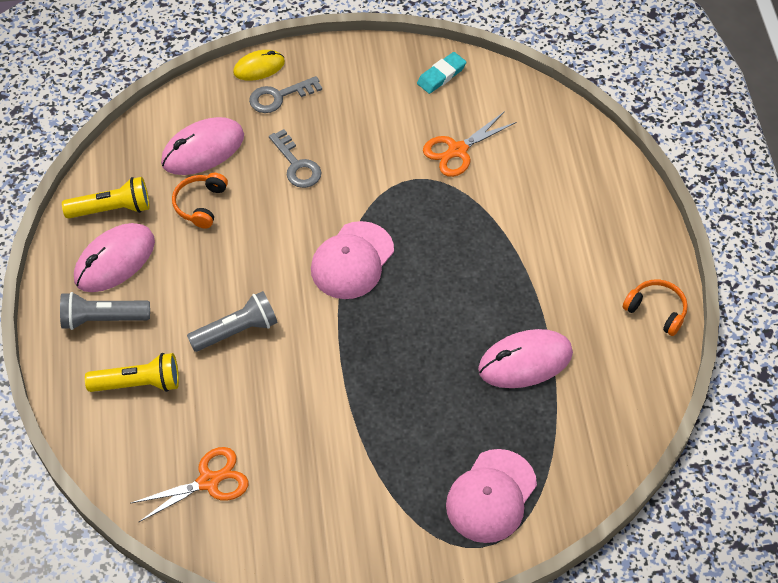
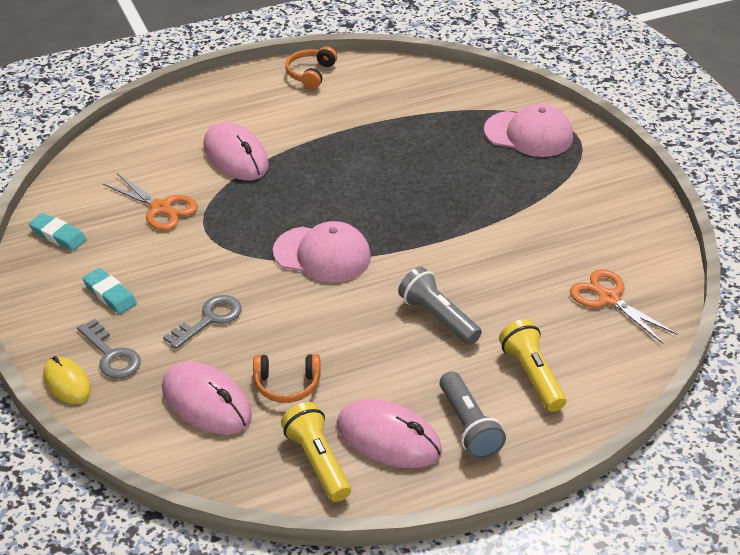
camera: 105 degrees left, 15 degrees down
(352, 102) = (110, 294): none -> turquoise eraser
(525, 361) = (391, 134): pink mouse -> pink mouse (236, 156)

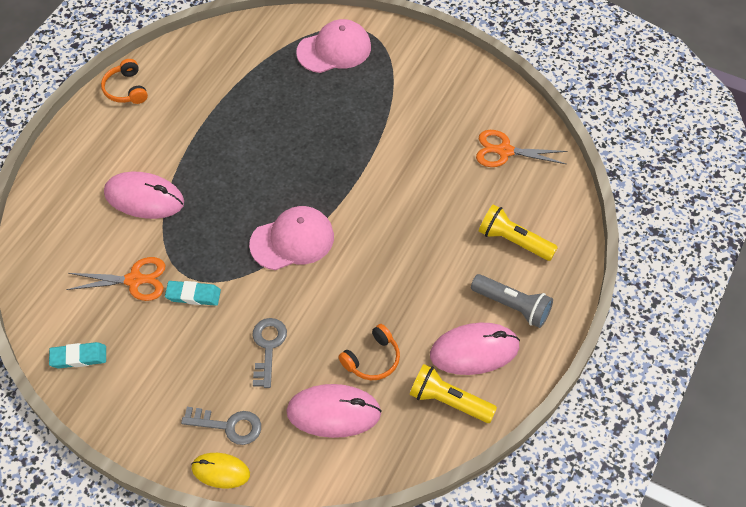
camera: 40 degrees left, 15 degrees up
(110, 294) = (174, 378): turquoise eraser -> turquoise eraser (193, 295)
(438, 317) = (416, 238): grey flashlight -> none

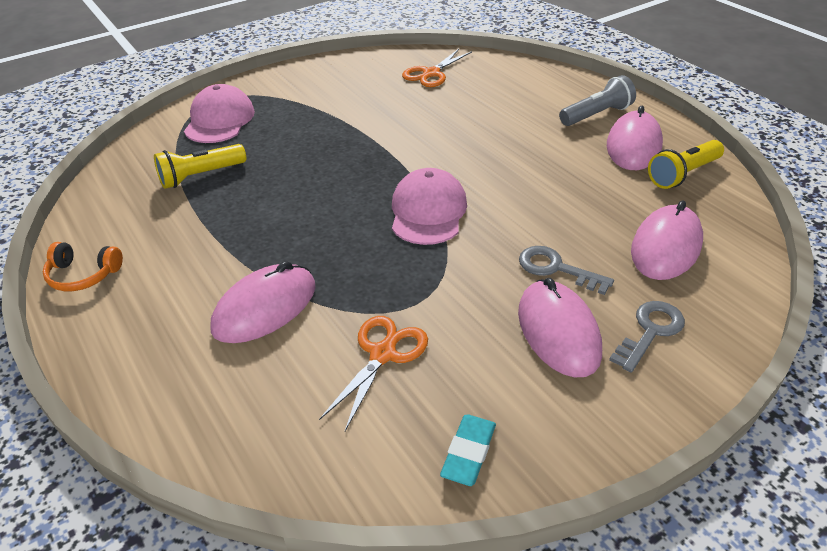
camera: 60 degrees left, 15 degrees down
(193, 295) = (445, 307): turquoise eraser -> none
(201, 370) = (558, 332): none -> pink mouse
(220, 471) = (713, 358): yellow mouse -> none
(372, 359) = (612, 204): orange headphones -> none
(513, 241) = (528, 95): yellow flashlight -> yellow flashlight (200, 176)

